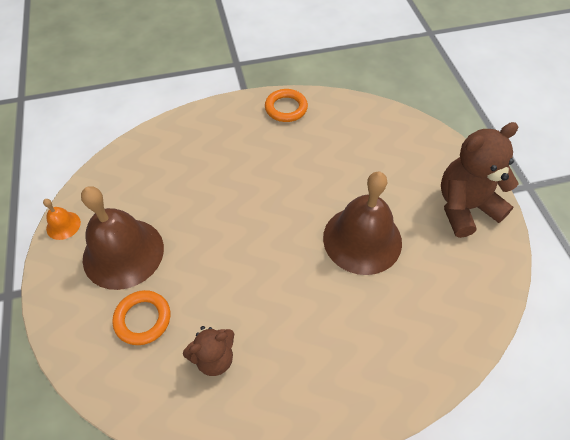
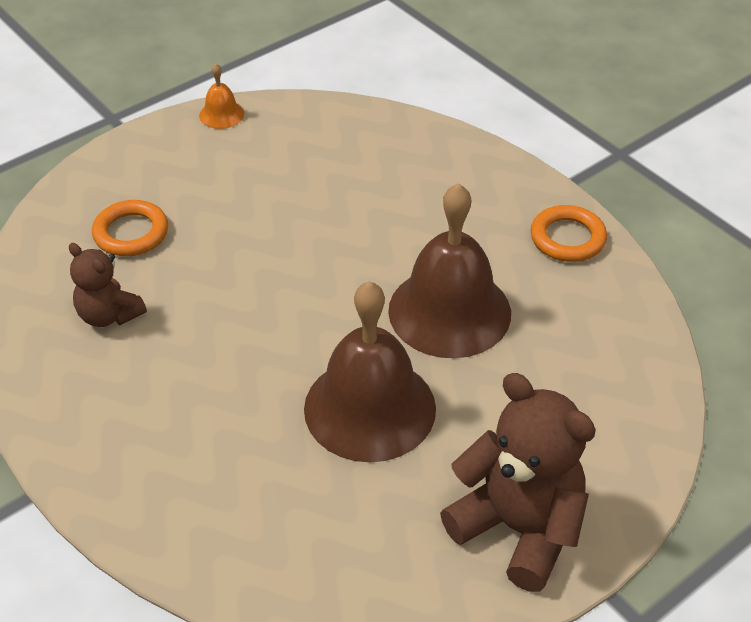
camera: 65 degrees right, 10 degrees down
(123, 253) = (211, 179): brown bell -> brown bell (449, 311)

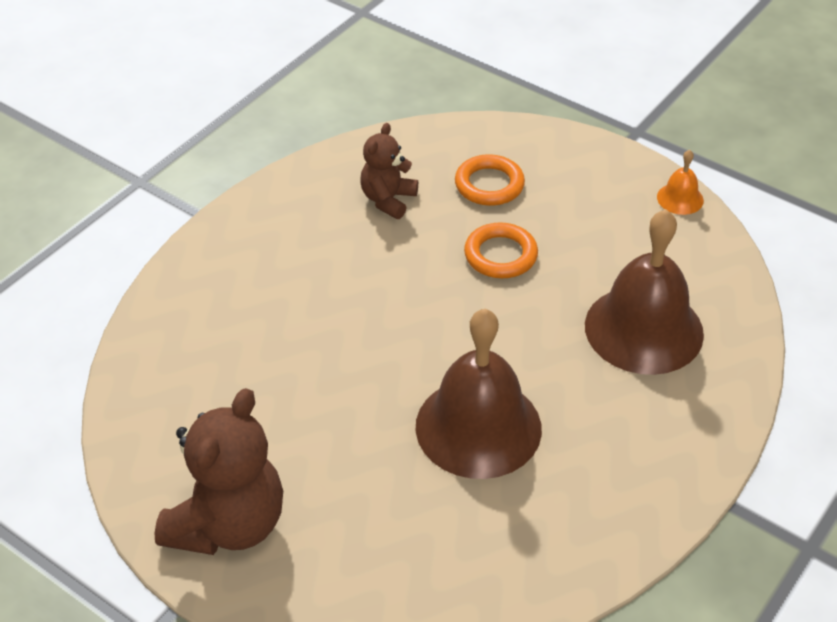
camera: 75 degrees right, 0 degrees up
(370, 408) = (337, 391): brown bell -> brown bell (644, 329)
(567, 238) = (628, 511): orange ring -> orange ring (500, 255)

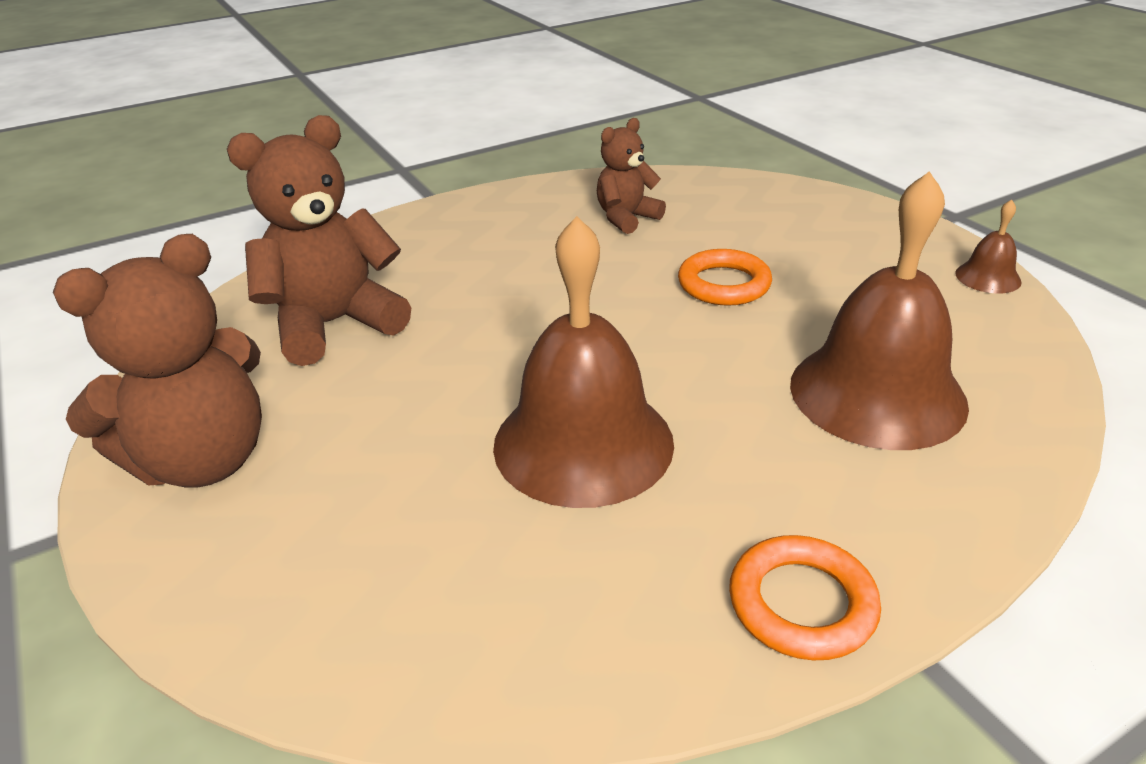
camera: 25 degrees right, 10 degrees down
(226, 379) = (334, 324): none -> brown teddy bear
(489, 185) = (748, 226): orange ring -> orange ring (802, 603)
(680, 198) = (988, 277): orange bell -> brown bell

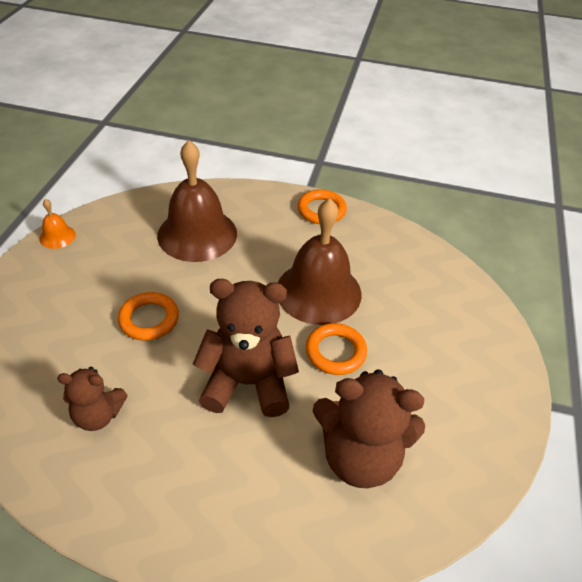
camera: 140 degrees left, 10 degrees up
(203, 461) = (476, 398): brown teddy bear -> brown teddy bear (247, 383)
(464, 389) = (335, 352): none -> orange ring
(988, 277) = (57, 236): brown bell -> orange bell

